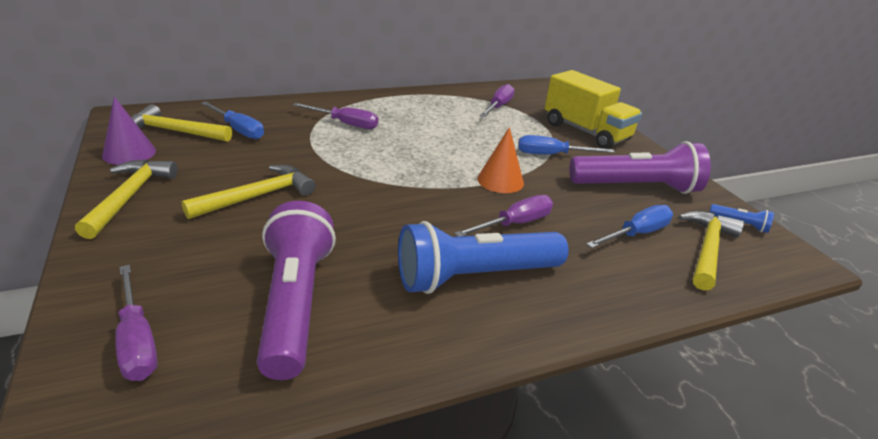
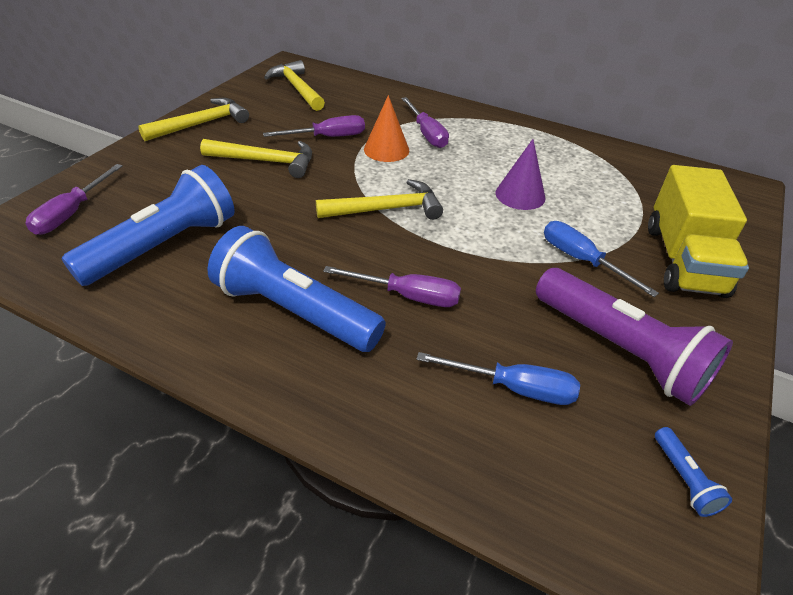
camera: 50 degrees right, 10 degrees up
(129, 153) = (247, 93): purple cone -> purple cone (520, 195)
(238, 130) = (338, 104): blue screwdriver -> none
(295, 303) = (164, 246): purple flashlight -> blue flashlight
(498, 106) = (620, 183): purple screwdriver -> purple screwdriver (328, 137)
(500, 181) = (471, 253): orange cone -> orange cone (386, 149)
(707, 249) = (569, 463): yellow hammer -> yellow hammer (386, 209)

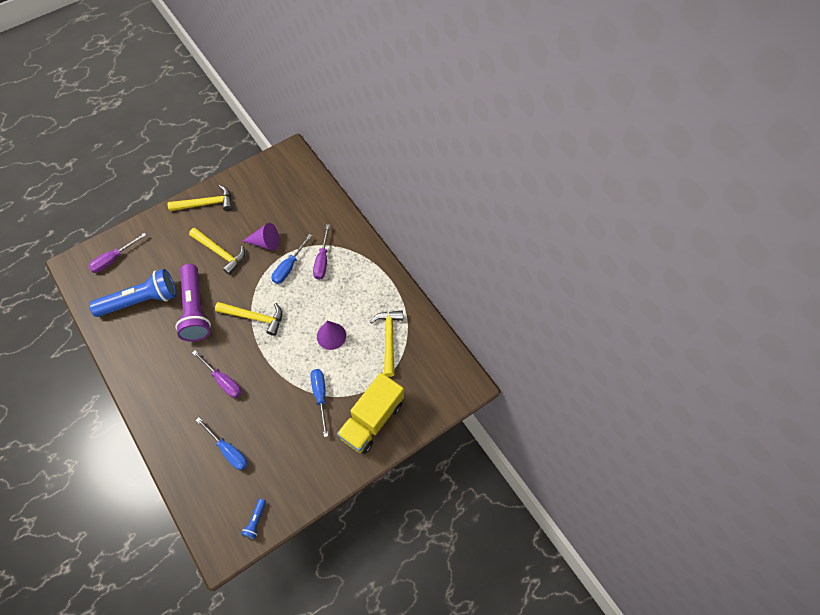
camera: 30 degrees right, 20 degrees up
(294, 311) = (171, 367): blue flashlight -> none
(297, 88) = (279, 184): yellow hammer -> yellow hammer (389, 339)
(328, 137) = (265, 242): purple screwdriver -> purple cone
(386, 149) = (289, 267): orange cone -> blue screwdriver
(620, 350) = (288, 455): purple flashlight -> purple flashlight (195, 309)

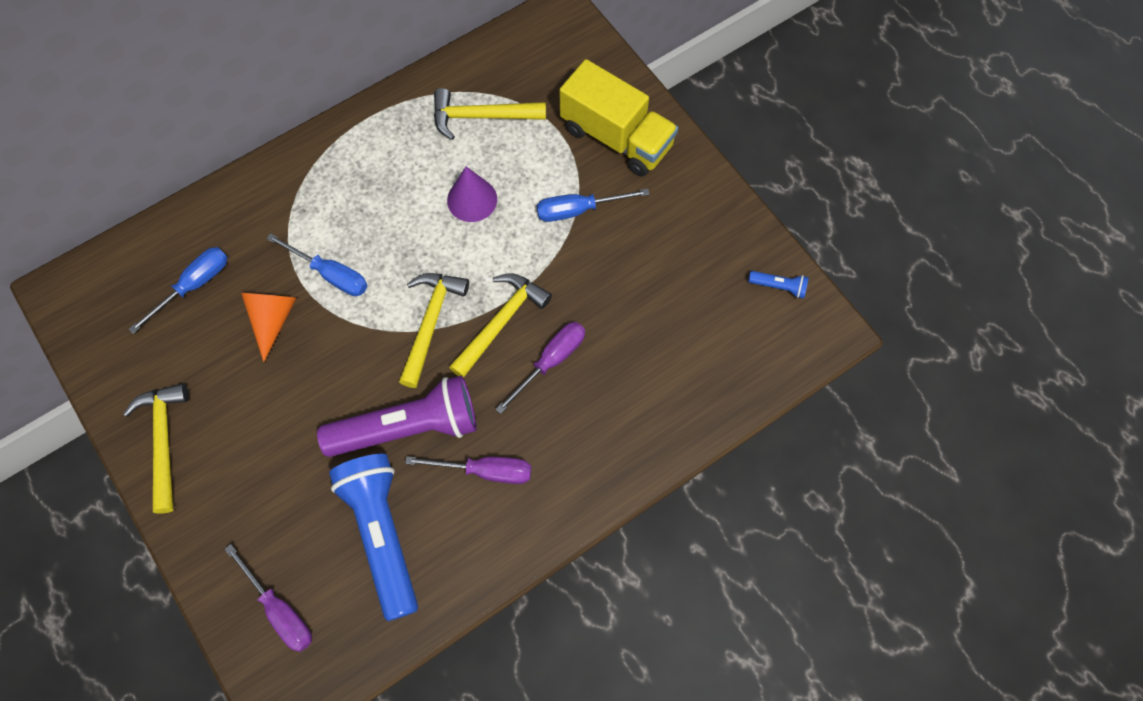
camera: 90 degrees left, 5 degrees up
(220, 252) = (286, 399): yellow hammer -> yellow hammer (500, 322)
(228, 450) = (672, 339): blue screwdriver -> blue screwdriver (193, 286)
(265, 242) = (272, 320): purple cone -> orange cone
(322, 261) = (323, 220): purple screwdriver -> purple screwdriver (485, 471)

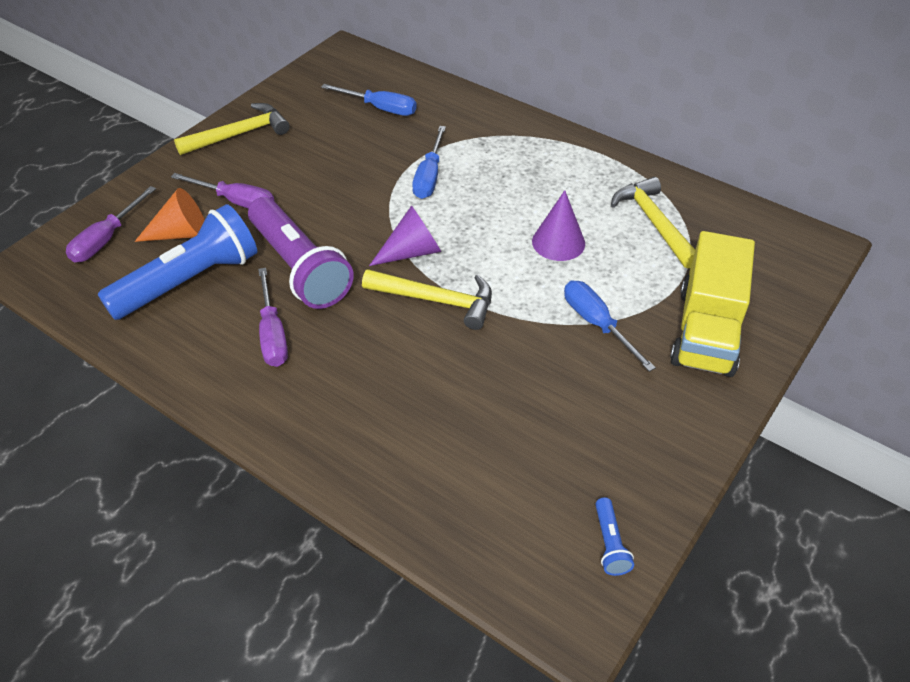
camera: 70 degrees right, 20 degrees down
(272, 320) = (370, 157): orange cone -> orange cone (181, 233)
(430, 323) = (412, 252): yellow hammer -> purple cone
(551, 361) = (410, 351): purple screwdriver -> purple screwdriver (236, 201)

